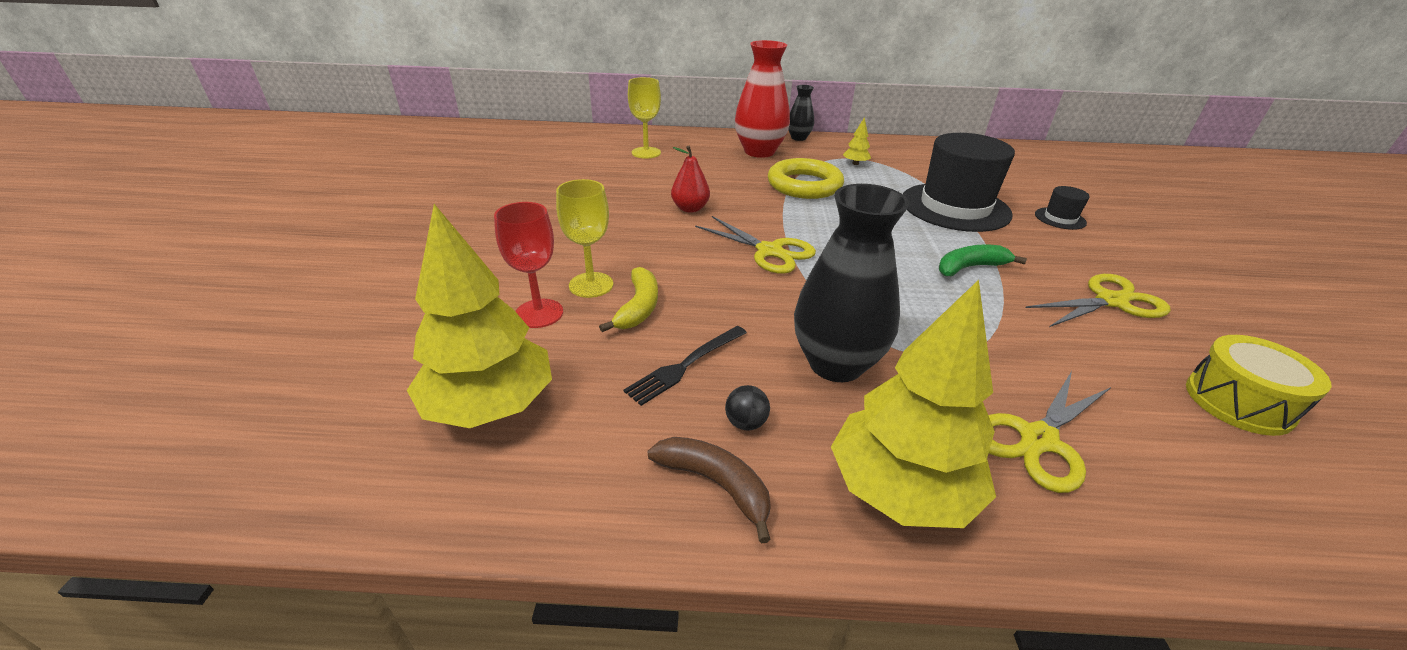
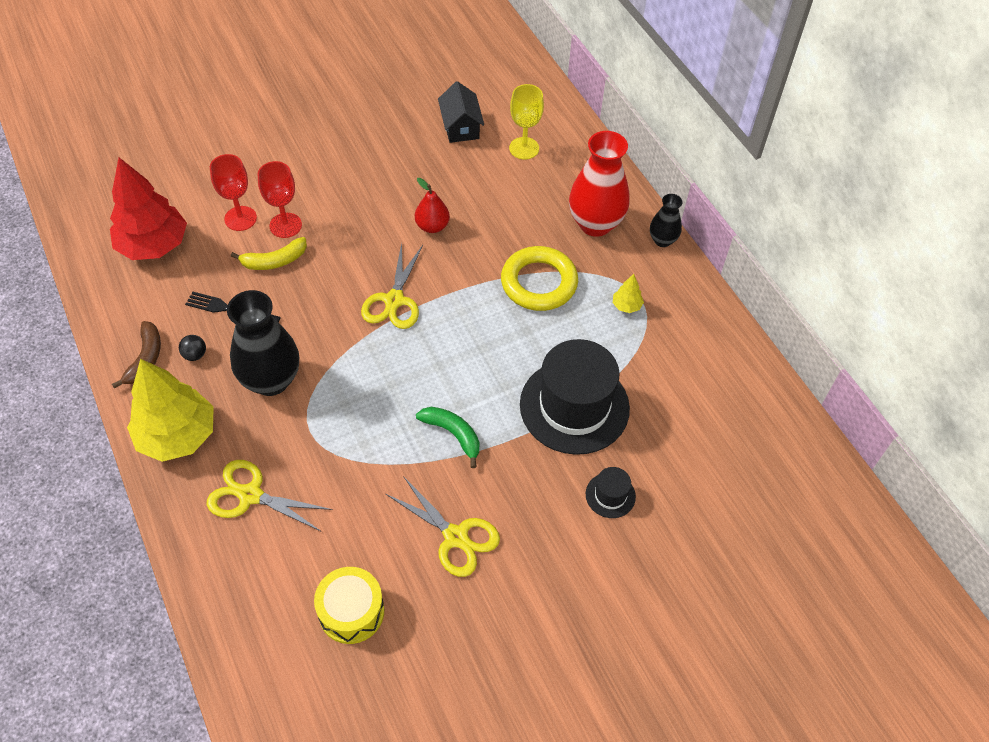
camera: 60 degrees right, 20 degrees up
(491, 406) = (154, 245): yellow tree -> red tree
(584, 167) = (460, 127): none -> black house
(591, 285) = (285, 225): yellow goblet -> red goblet

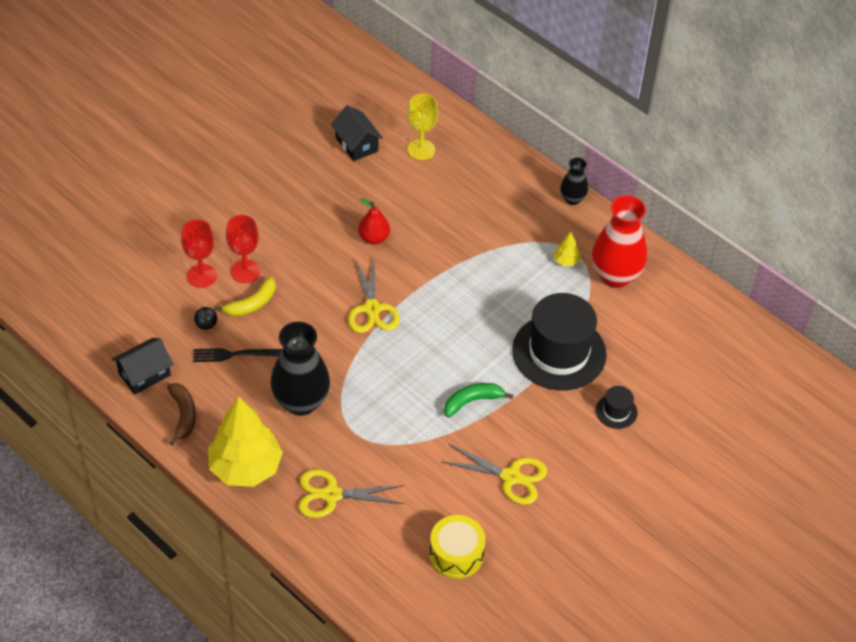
camera: 20 degrees left, 5 degrees down
(131, 304) = (144, 374): none -> black house
(154, 245) = (136, 320): red tree -> none
(195, 355) = (224, 400): black ball -> black ball (206, 325)
(453, 434) = (472, 401): green banana -> green banana turned 45 degrees counterclockwise
(539, 283) = (486, 261): yellow ring -> none
(595, 224) = (511, 200): red vase -> red vase (615, 276)

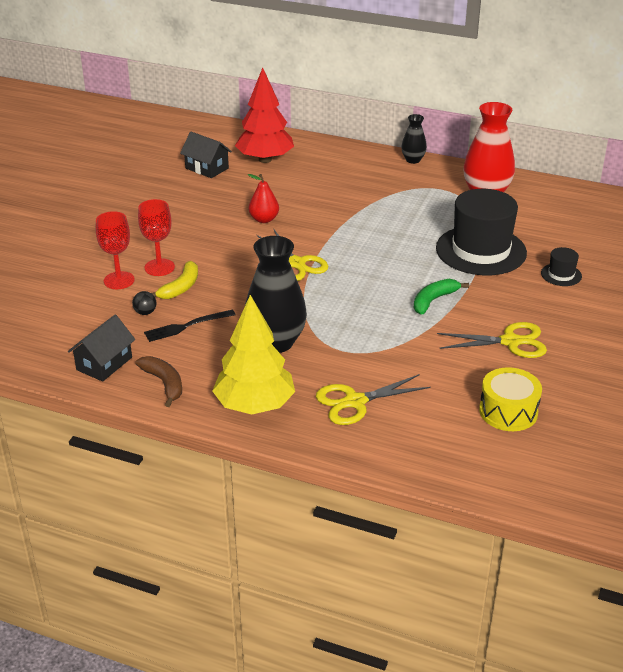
camera: 20 degrees left, 15 degrees down
(421, 150) = (265, 159): yellow goblet -> red tree
(566, 261) = (438, 195): yellow tree -> none

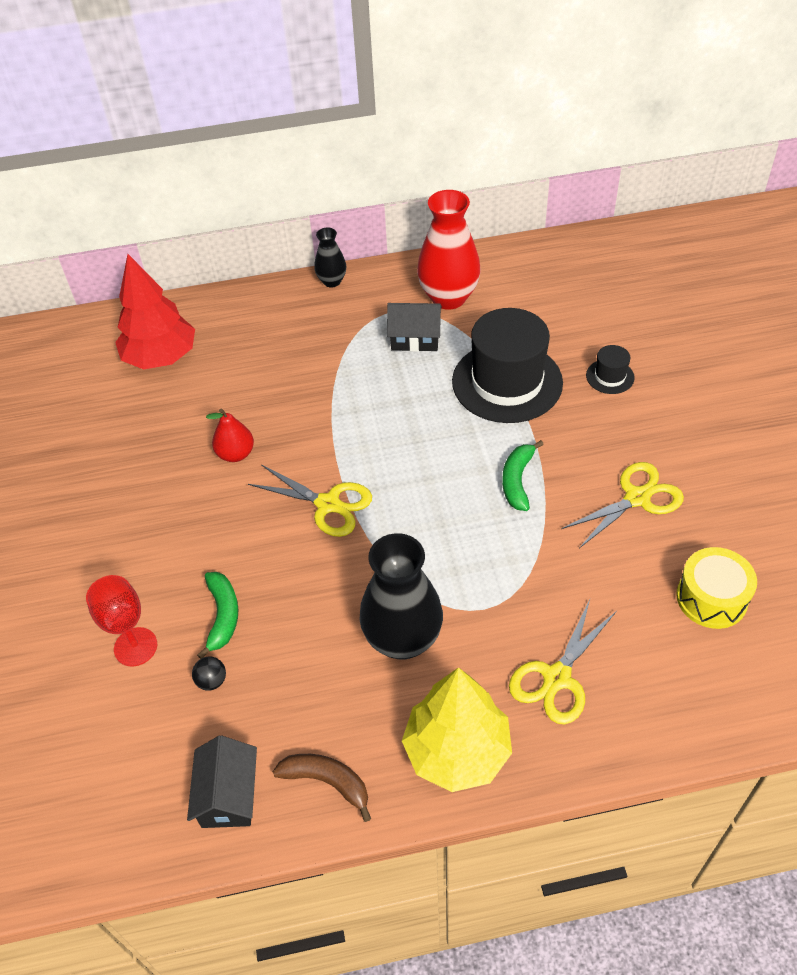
camera: 30 degrees left, 15 degrees up
(159, 267) = (170, 597): red goblet -> none
(180, 287) = (222, 616): yellow banana -> green banana
(186, 326) = (279, 675): black fork -> none
(207, 168) = (99, 405): black house -> black house (415, 338)

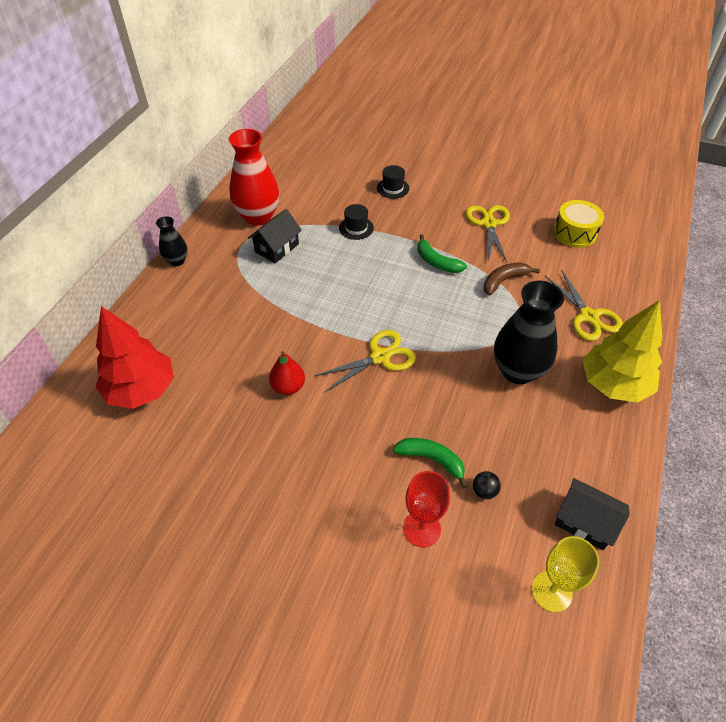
camera: 60 degrees left, 0 degrees up
(125, 795) = (551, 591): none -> yellow goblet
(327, 782) = (602, 460): brown banana -> brown banana (504, 281)
(507, 382) = (356, 228): black hat -> black hat, size x0.43

